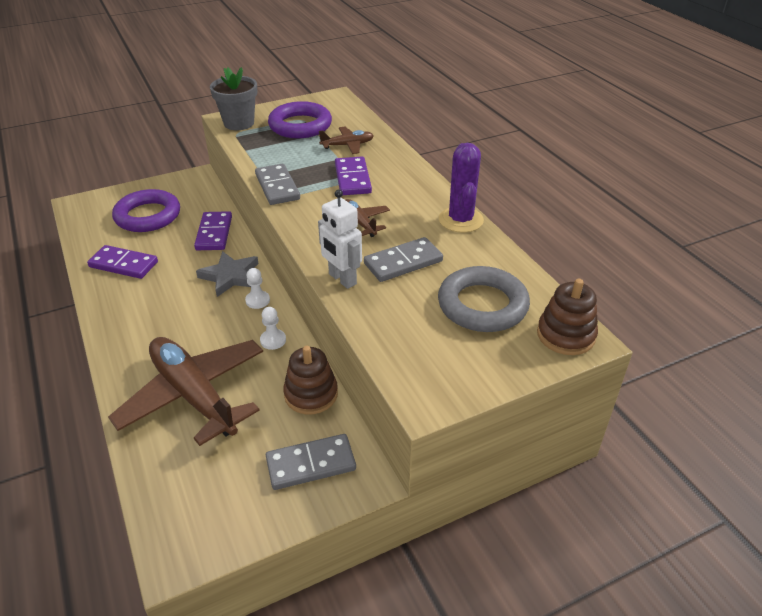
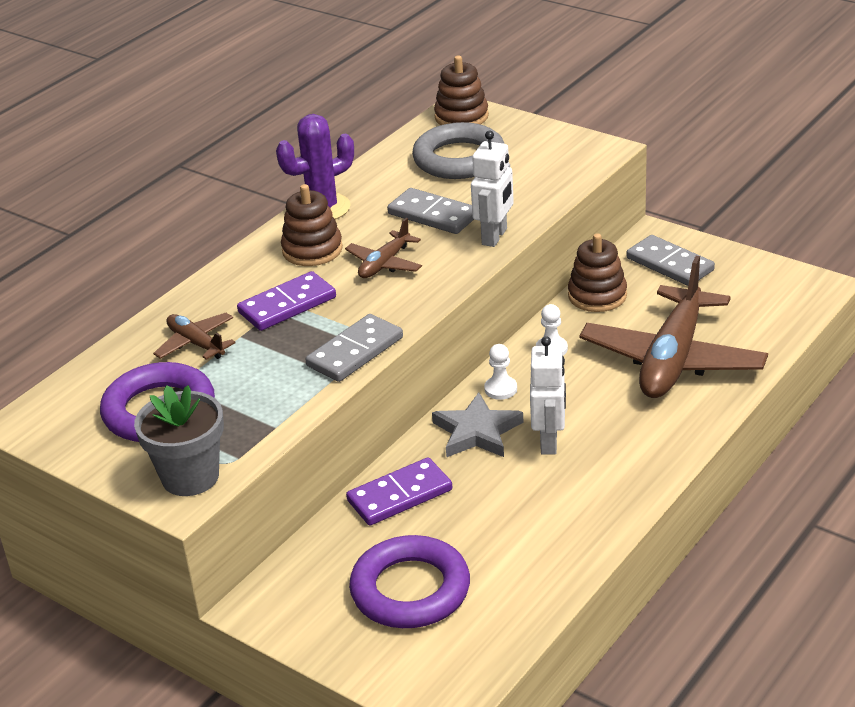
camera: 115 degrees left, 5 degrees down
(123, 264) = (538, 538): purple domino -> none
(187, 300) = (549, 442): none -> white robot
(407, 202) = (312, 250): none -> brown stacking toy

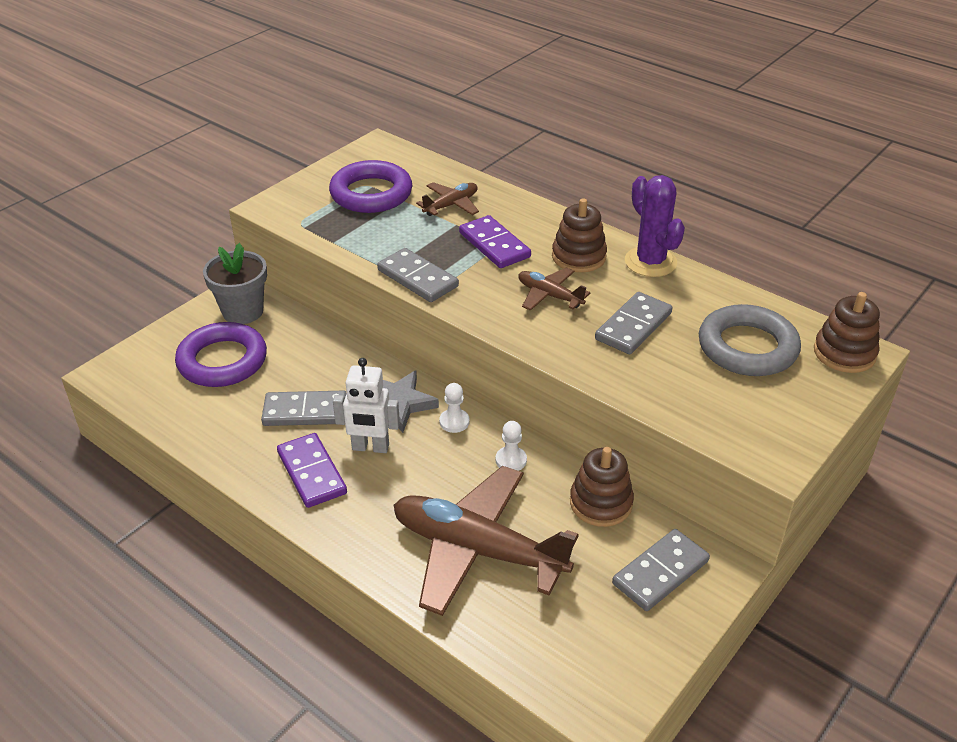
camera: 90 degrees right, 5 degrees up
(190, 477) = (291, 209): grey flower pot -> grey flower pot (243, 311)
(400, 495) = (329, 358): purple domino -> purple domino (311, 473)
(495, 237) = (588, 364): white robot -> none
(499, 499) = (305, 412): none -> grey domino

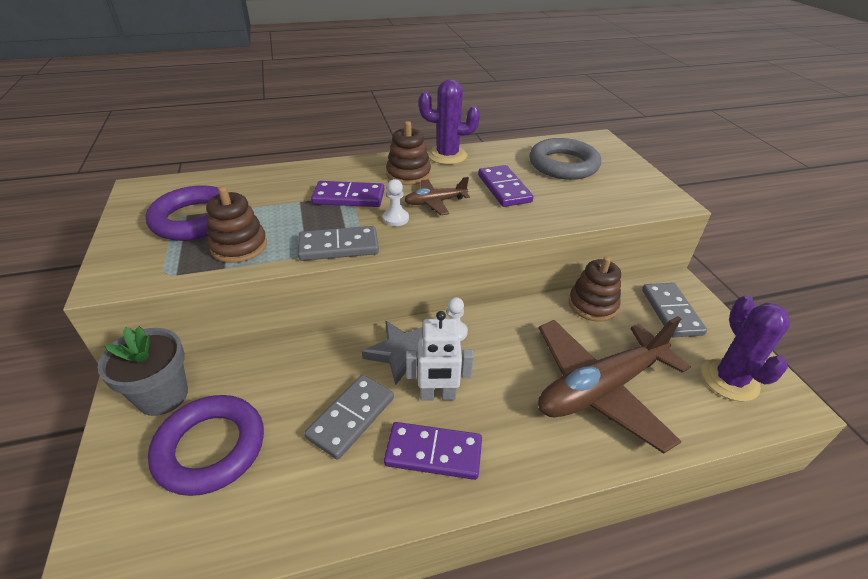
camera: 55 degrees left, 0 degrees up
(370, 447) = (437, 395): white robot -> white robot turned 45 degrees clockwise
(451, 205) = (274, 193): brown plane -> none
(511, 460) = (519, 324): white pawn -> white pawn (395, 218)
(590, 651) = (729, 380): none -> purple cactus
(633, 326) = (504, 188): grey domino -> purple domino
(844, 353) = (595, 143): brown stacking toy -> brown stacking toy (239, 246)

